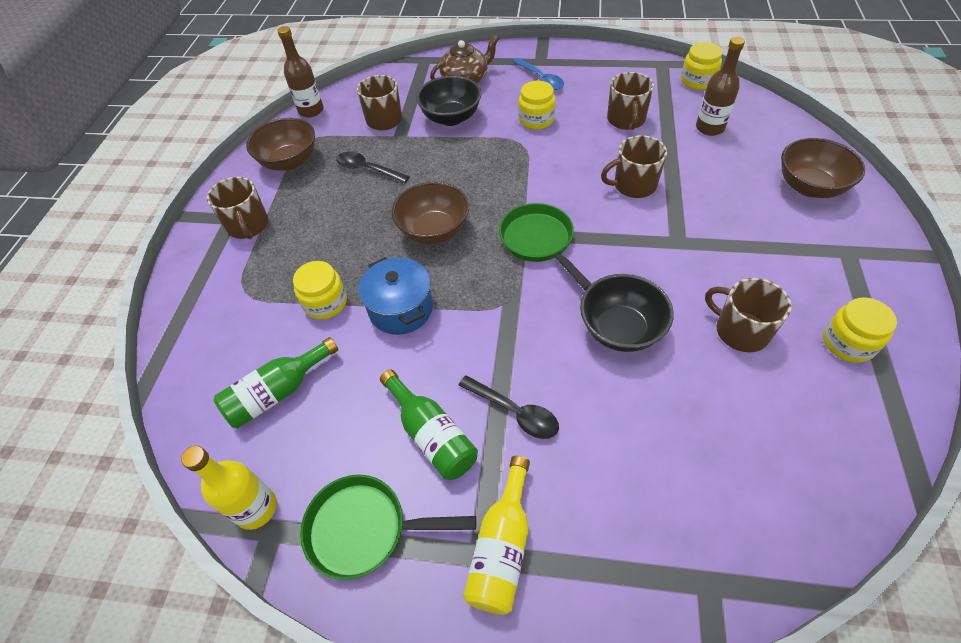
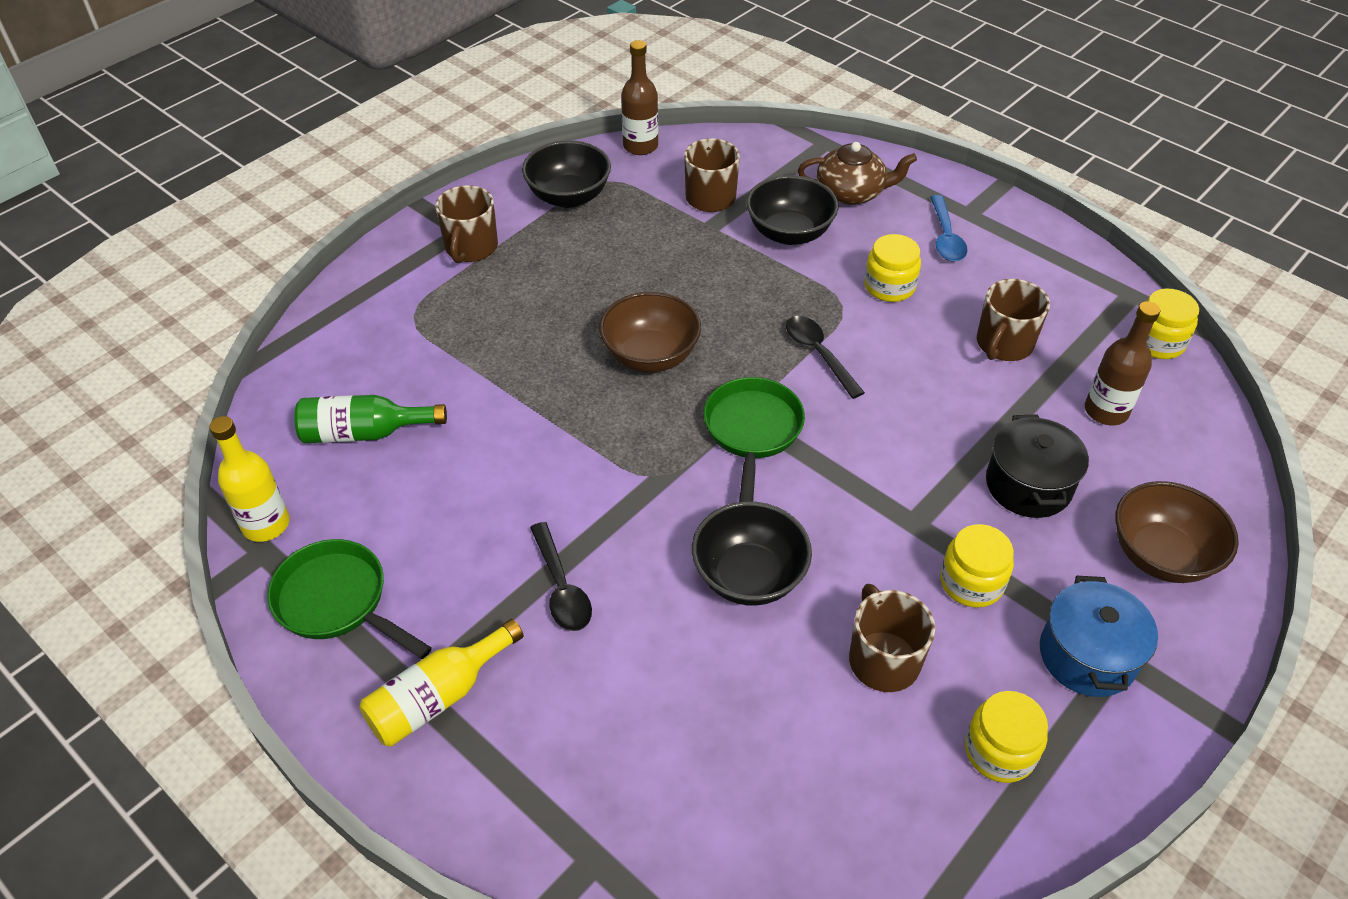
camera: 30 degrees right, 5 degrees down
(289, 161) = (568, 196): brown bowl -> black bowl
(325, 303) = (478, 371): yellow jar -> yellow jar (971, 582)
(368, 169) = (642, 248): black spoon -> black spoon (819, 354)
(401, 309) = (544, 419): blue pot -> blue pot (1087, 655)
(432, 435) = (465, 558): green bottle -> none
(633, 185) = (929, 428): brown mug -> none
(713, 187) = (1028, 485): none -> black pot

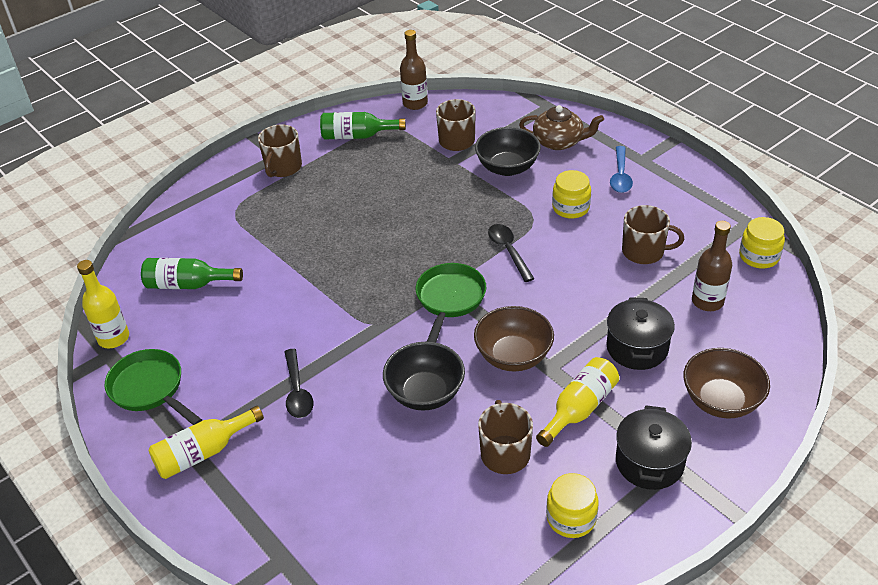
camera: 10 degrees right, 5 degrees down
(568, 196) = (357, 136): black bowl -> green bottle
(650, 355) = (390, 245): brown bowl -> brown bowl (513, 356)
(971, 582) = (579, 408): yellow jar -> yellow bottle
(1003, 344) = (644, 251): brown mug -> brown mug turned 120 degrees counterclockwise
(1087, 655) = (649, 462): blue pot -> black pot

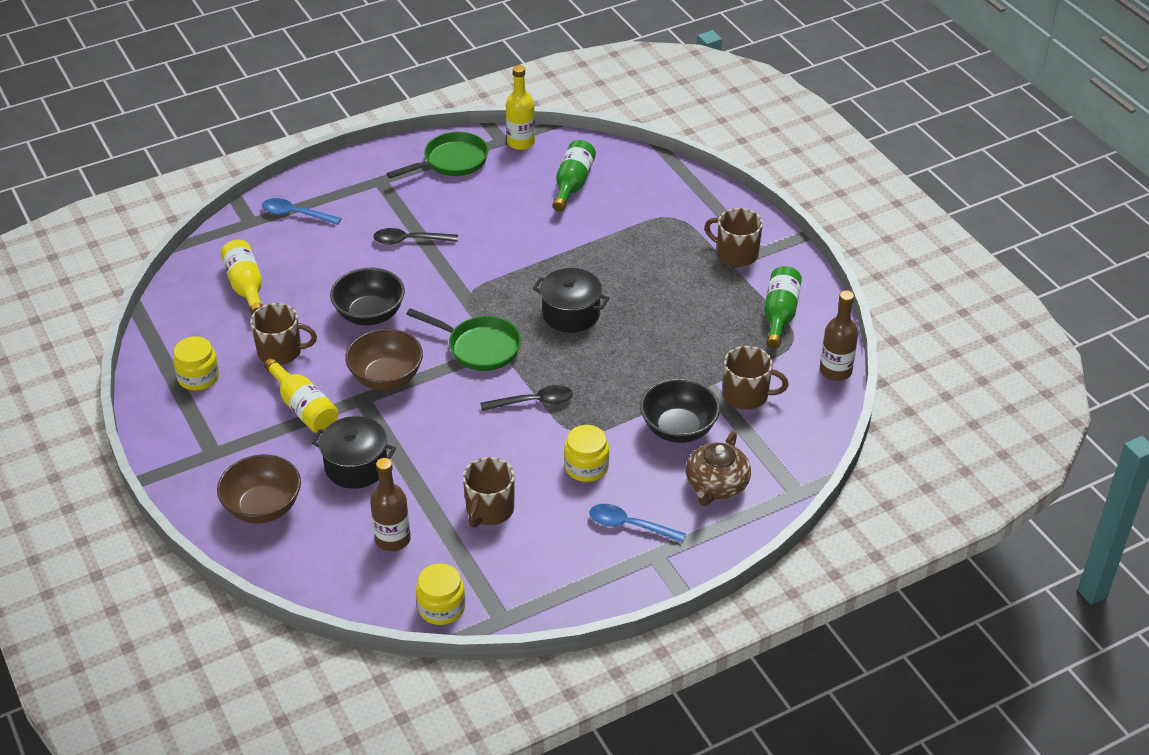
camera: 100 degrees right, 0 degrees up
(203, 452) = (370, 187): yellow bottle -> yellow bottle (246, 286)
(262, 513) = (296, 214): none -> blue spoon
(649, 462) = (224, 438): black pot -> black pot (571, 314)

